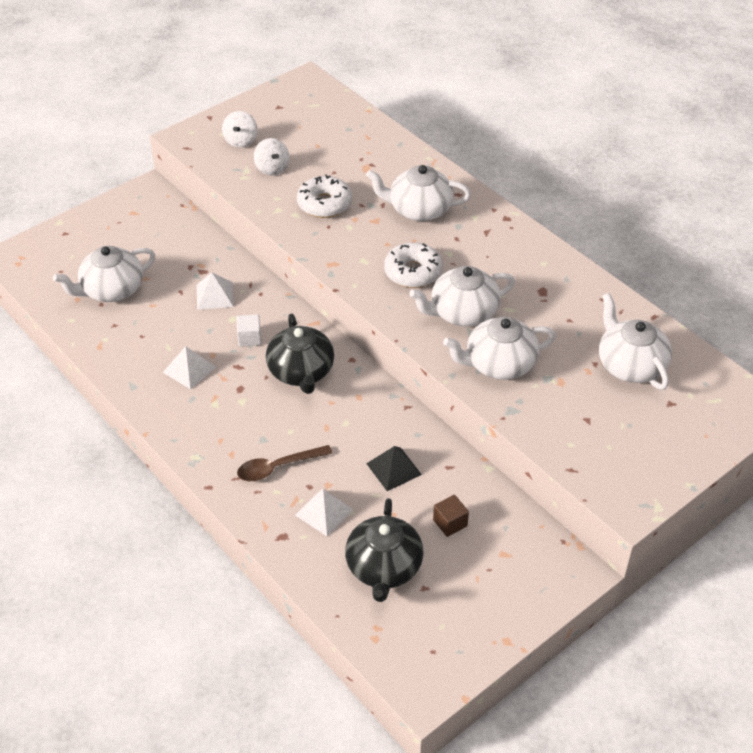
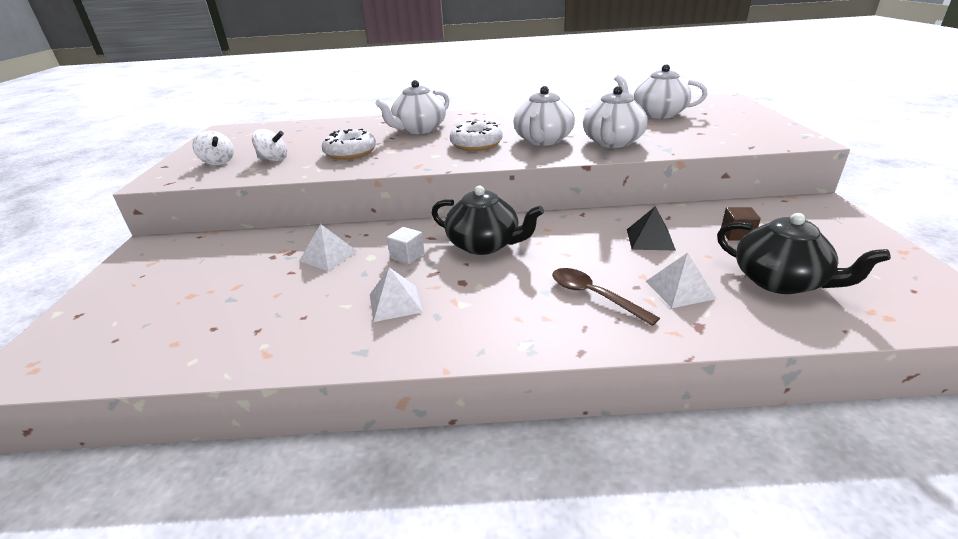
camera: 50 degrees left, 15 degrees down
(111, 290) = (210, 313): white teapot -> none
(278, 467) = (593, 296): brown spoon -> brown spoon turned 120 degrees clockwise

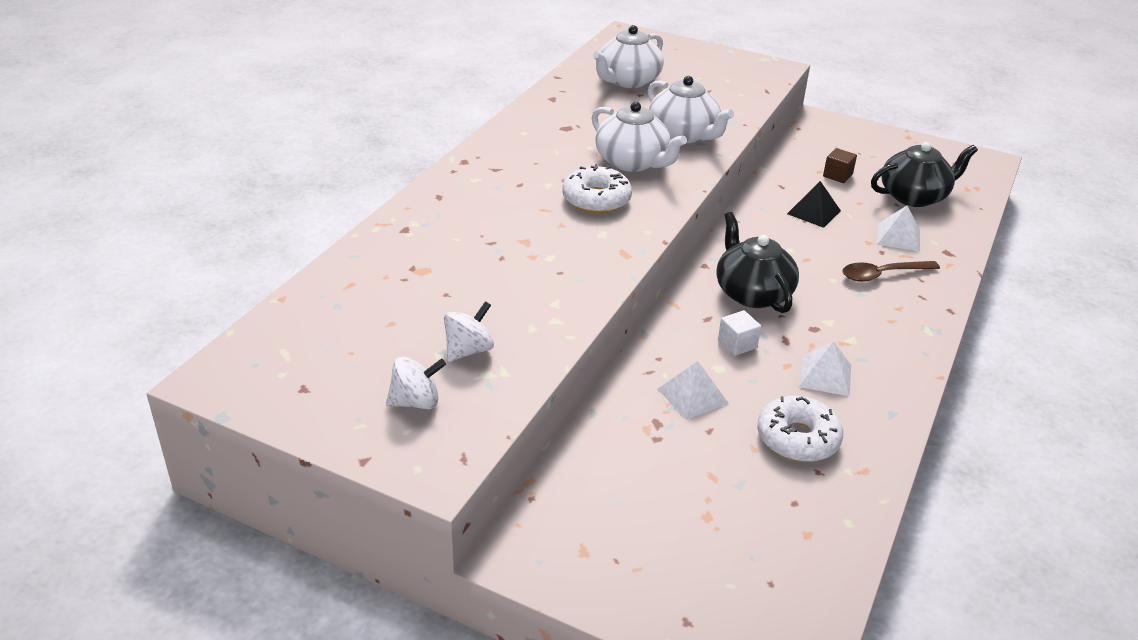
camera: 65 degrees left, 5 degrees up
(350, 153) = (518, 285): white donut -> white donut (797, 438)
(419, 129) = (484, 216): white teapot -> none
(484, 245) = (752, 293): black teapot -> black teapot turned 75 degrees counterclockwise

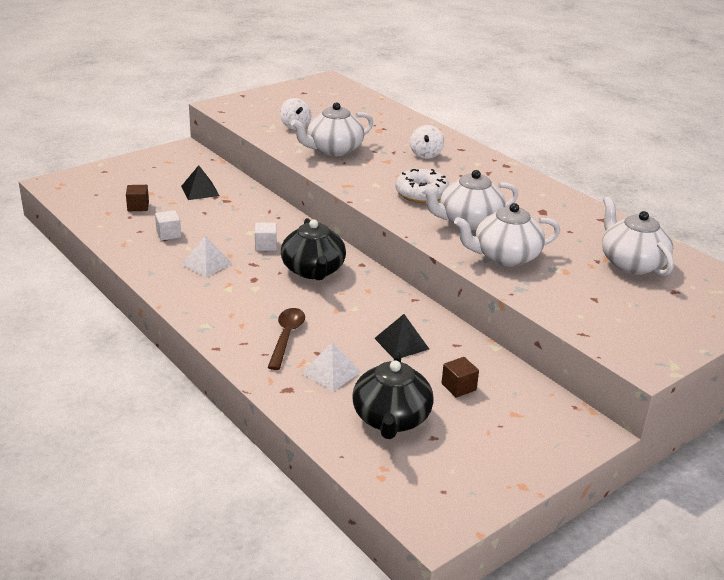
camera: 115 degrees right, 5 degrees down
(416, 402) = (269, 109): white spinning top -> white spinning top (425, 154)
(526, 291) = (333, 149): none -> white teapot
(652, 462) = (200, 191): none -> black pyramid
(692, 396) = (235, 216): white pyramid -> none
(752, 293) = (313, 270): black teapot -> black teapot turned 75 degrees clockwise
(759, 508) = (138, 206): none -> brown cube
(797, 438) = (168, 234): white donut -> white cube

